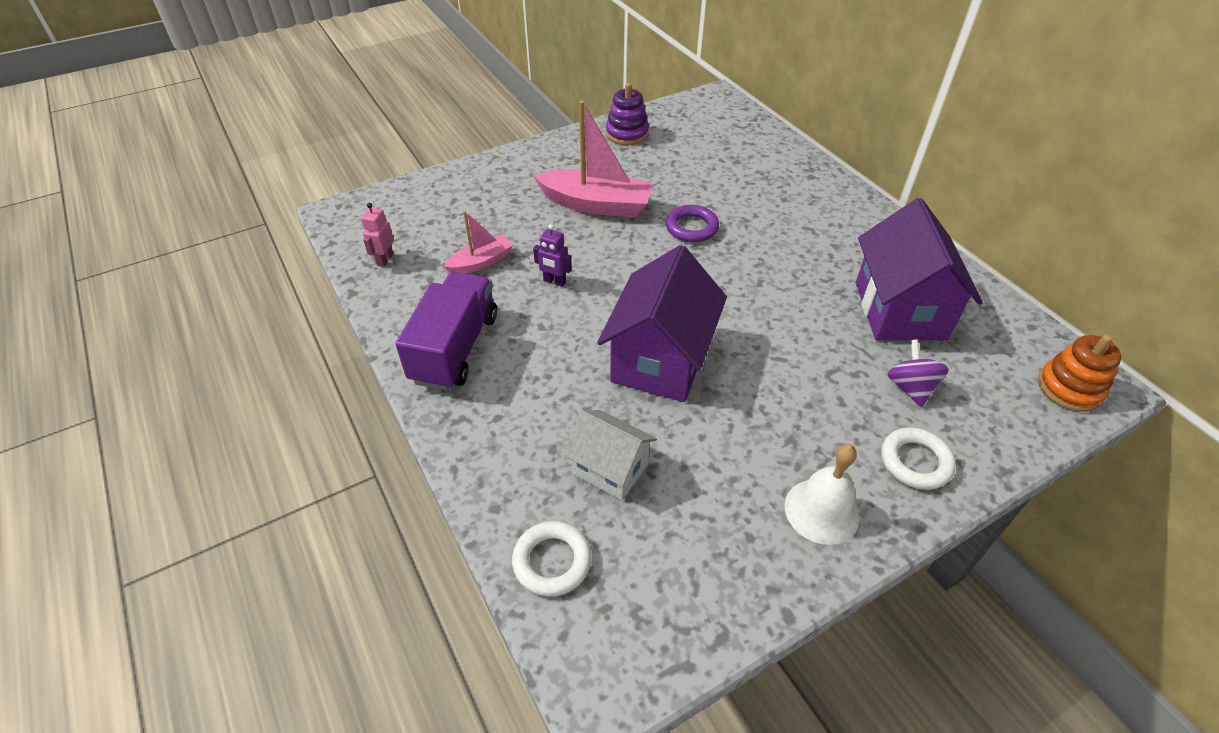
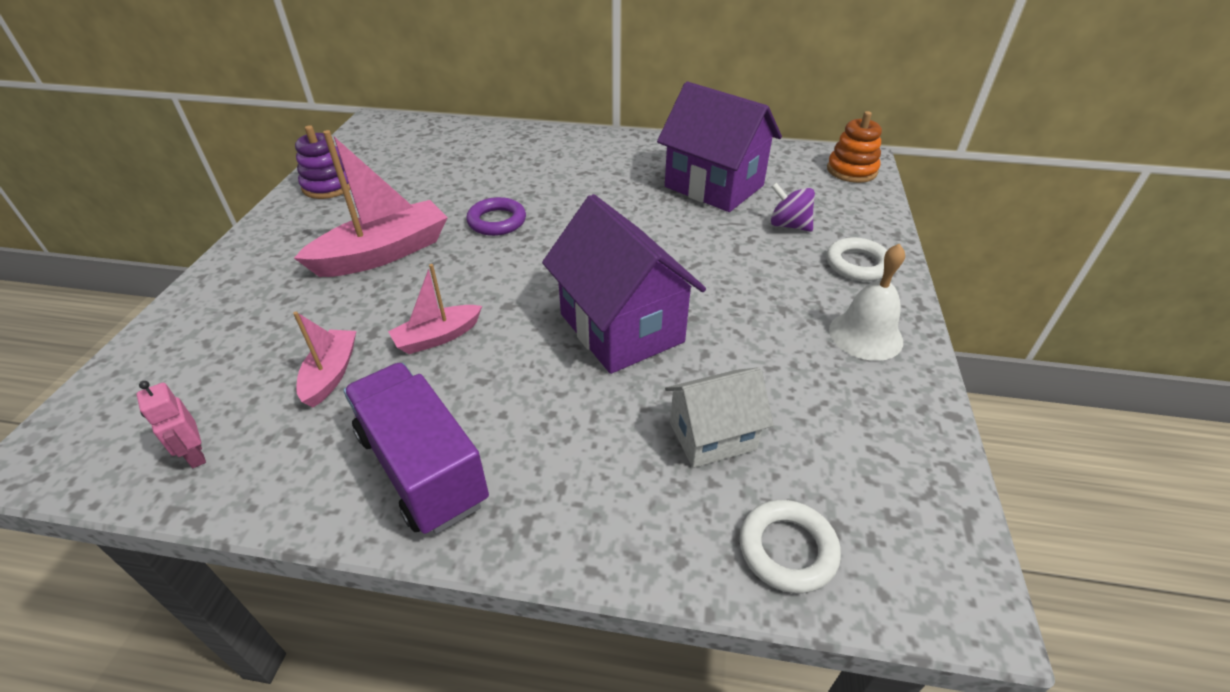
camera: 50 degrees left, 5 degrees down
(554, 282) = (438, 337): purple robot -> pink boat

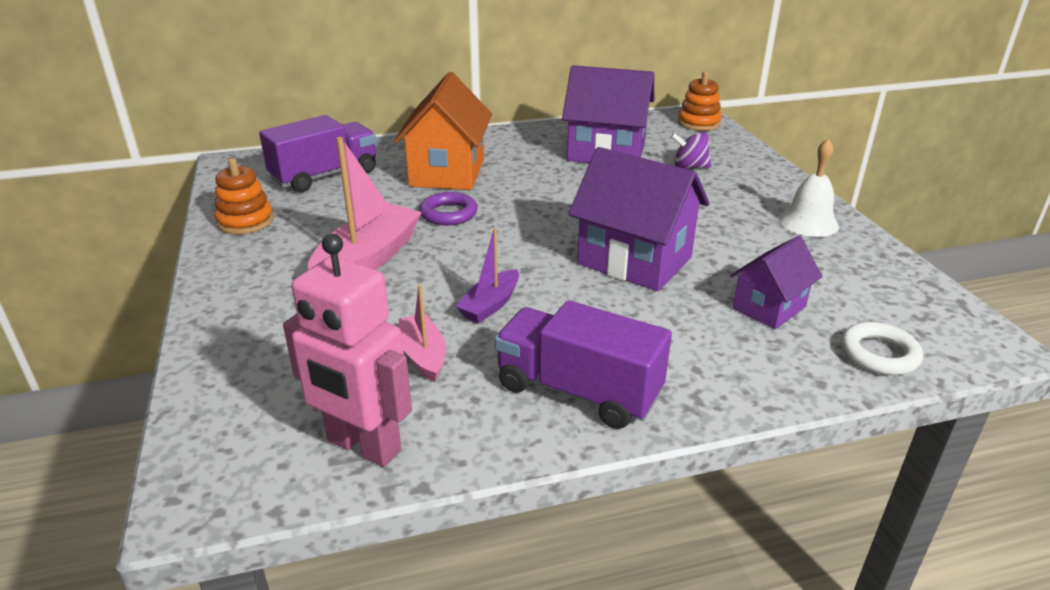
camera: 25 degrees left, 10 degrees down
(195, 455) = (363, 446): pink robot -> pink robot, size x2.21
(328, 186) = (245, 221): purple stacking toy -> orange stacking toy
(432, 153) = (325, 176): none -> purple truck
(438, 337) = (490, 305): pink boat -> purple boat
(538, 174) = (447, 173): none -> orange house
(712, 436) = (769, 307): white house -> purple house
(857, 264) = (761, 181): white ring -> none

